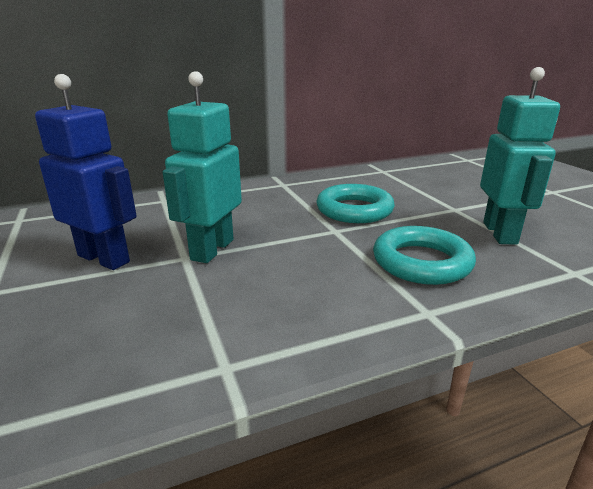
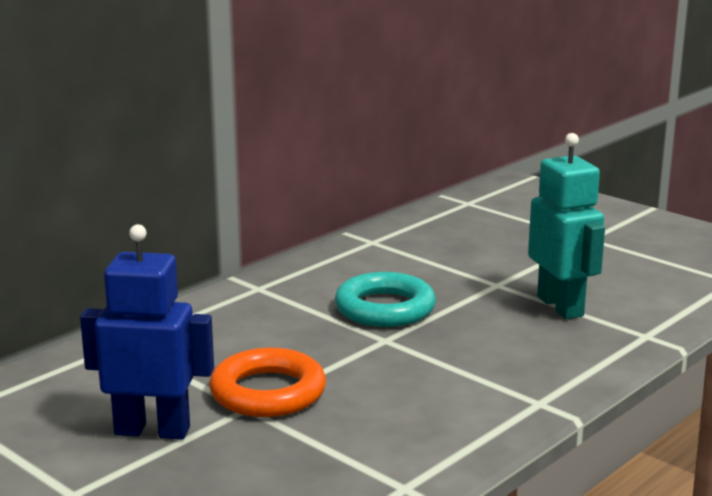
camera: 25 degrees left, 5 degrees down
(211, 249) = (268, 392): turquoise robot -> orange ring
(421, 262) = (503, 356): turquoise ring -> none

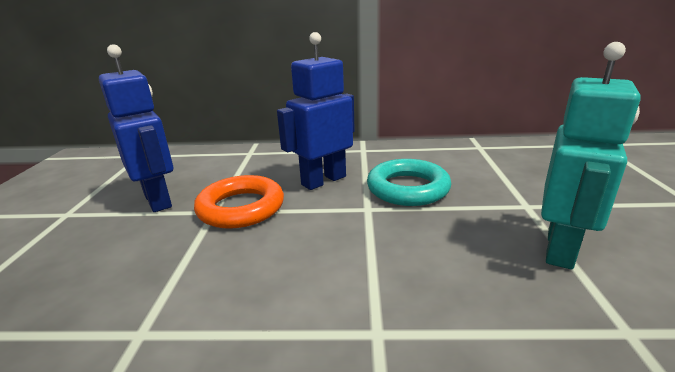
camera: 50 degrees right, 5 degrees up
(290, 334) = (323, 180): none -> blue robot

